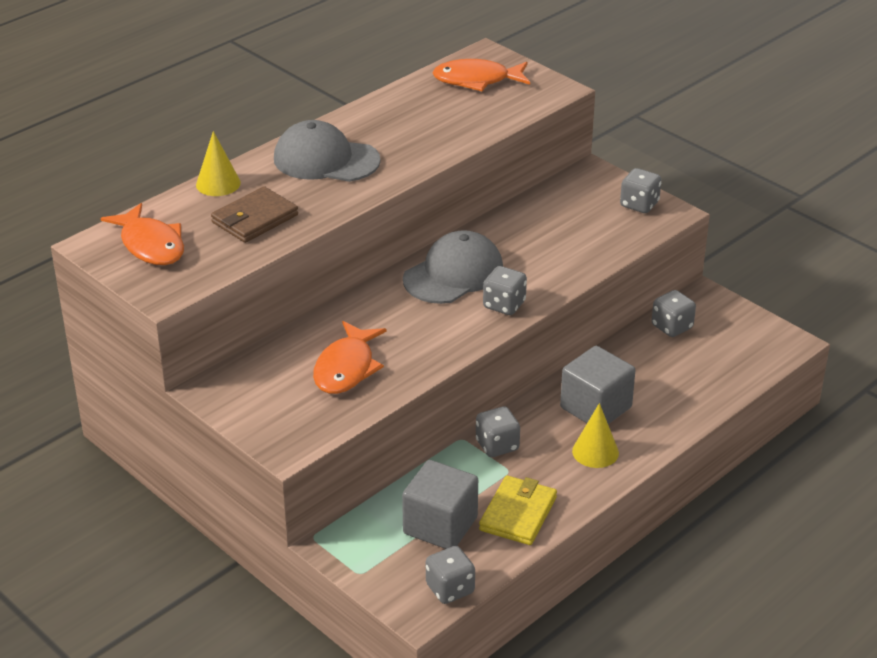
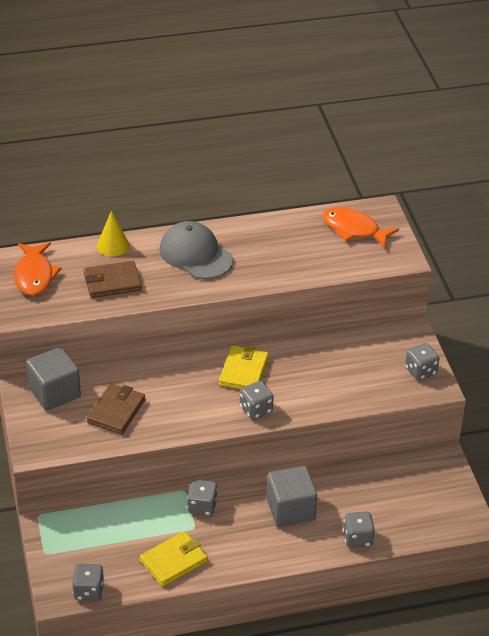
camera: 30 degrees right, 5 degrees up
(346, 368) = (116, 411): orange fish -> brown wallet
(440, 525) = (119, 545): grey cube -> grey cube (54, 392)
(453, 274) = (243, 371): grey cap -> yellow wallet
(595, 452) = (261, 541): yellow cone -> none
(672, 327) = (398, 473): grey dice -> grey dice (357, 538)

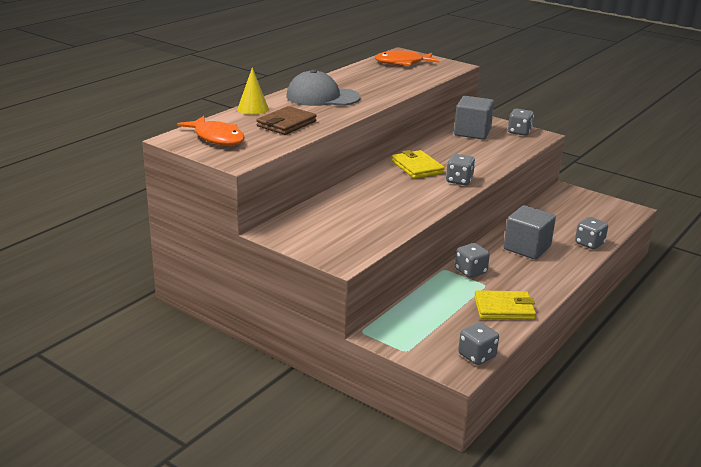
camera: 40 degrees left, 15 degrees down
(54, 392) = (301, 225): grey cube -> grey cube (472, 132)
(116, 411) = (366, 216): brown wallet -> none
(173, 561) = (504, 308): yellow wallet -> yellow wallet turned 75 degrees clockwise

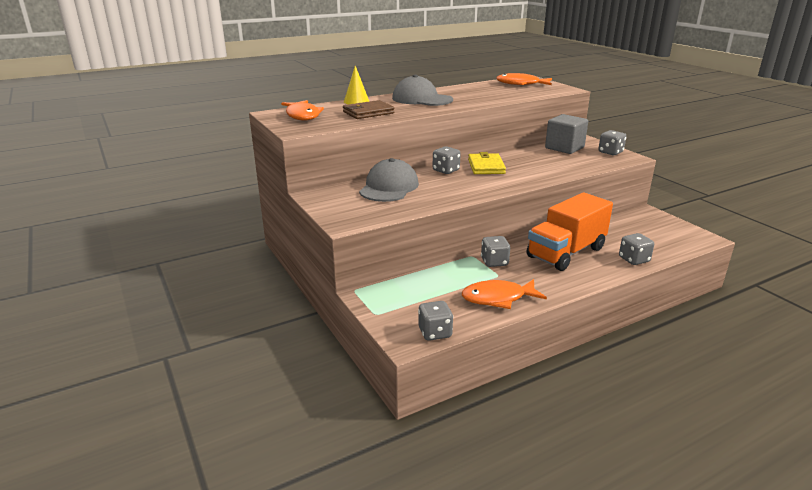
camera: 25 degrees right, 0 degrees up
(343, 209) = (389, 187): none -> grey cap
(459, 181) = (513, 181): grey dice -> grey dice (446, 170)
(504, 308) = (498, 298): yellow wallet -> orange fish
(527, 248) = (566, 252): grey cube -> orange truck

